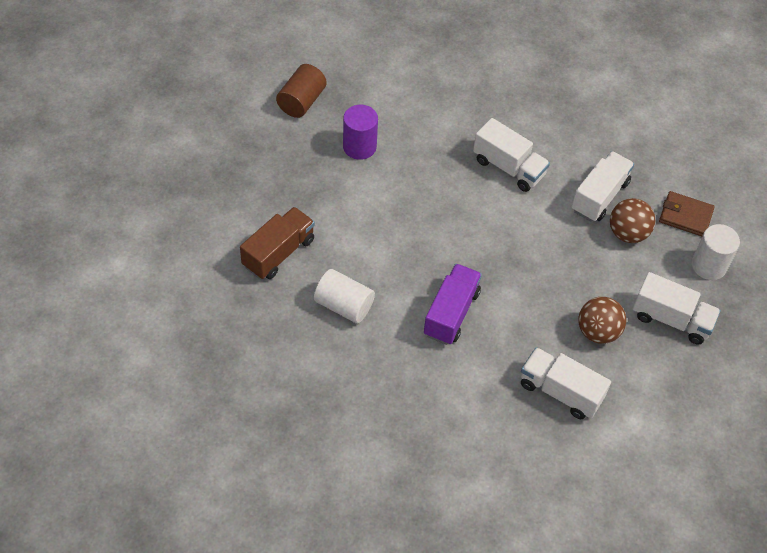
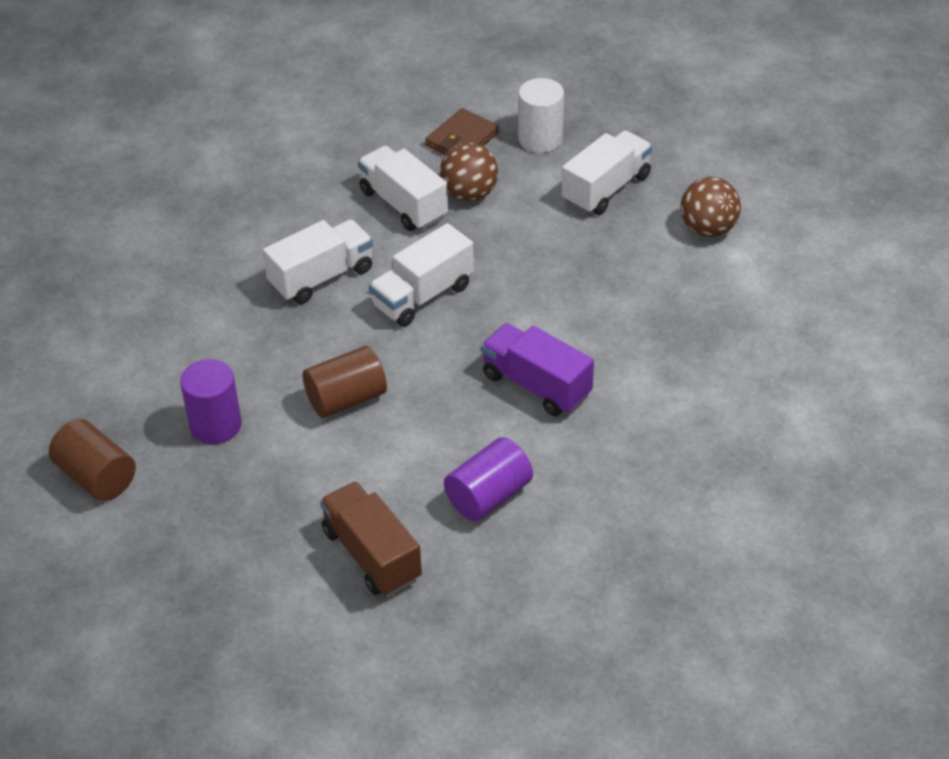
camera: 70 degrees left, 10 degrees down
(344, 305) = (488, 496): white cylinder -> purple cylinder
(403, 208) = (346, 399): none -> brown cylinder
(560, 391) = (681, 308): white truck -> white truck (422, 296)
(597, 332) = (605, 255): brown ball -> brown ball (708, 229)

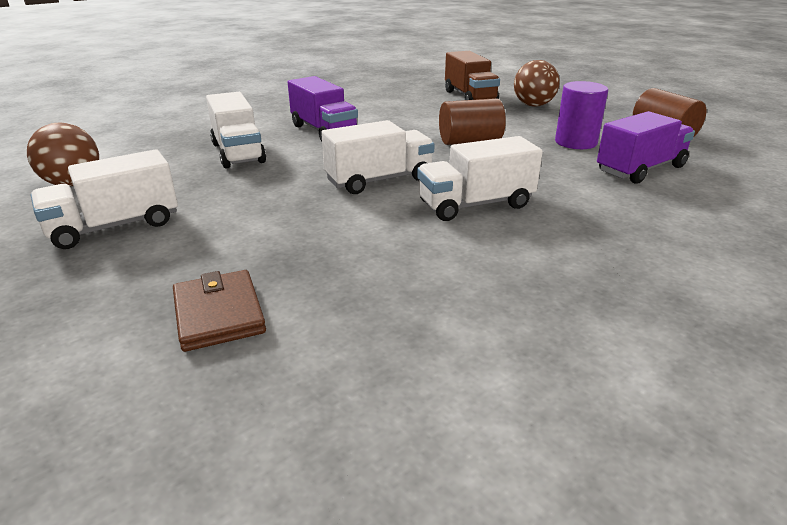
camera: 165 degrees left, 15 degrees down
(152, 375) = (640, 169): none -> purple truck
(403, 204) = (355, 250): white truck -> white truck (238, 153)
(462, 139) = (218, 314): brown wallet -> brown wallet turned 75 degrees counterclockwise
(469, 194) = (269, 247): brown ball -> brown ball (533, 105)
(488, 496) = (390, 104): purple cylinder -> none
(540, 139) = (114, 292): white cylinder -> none

